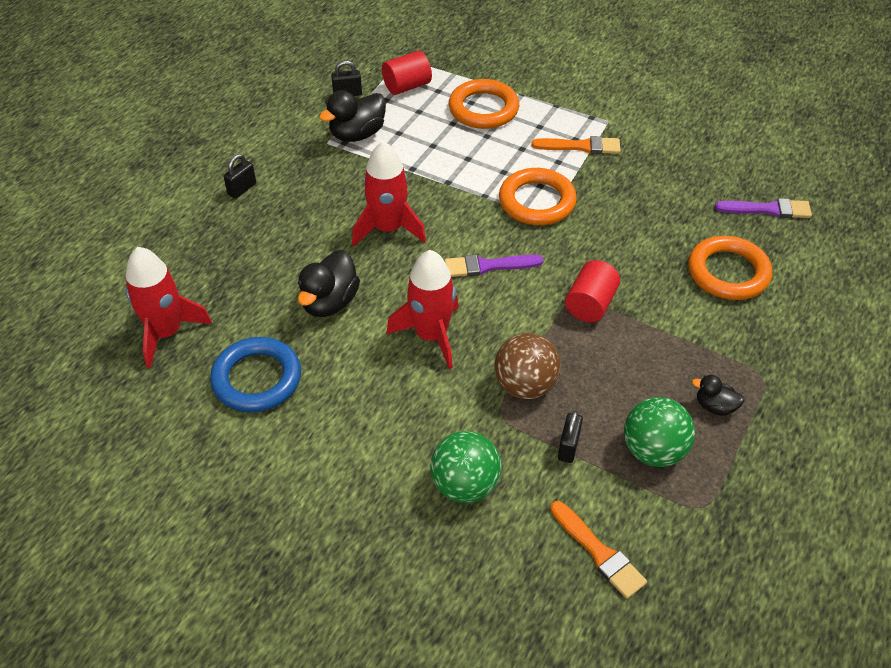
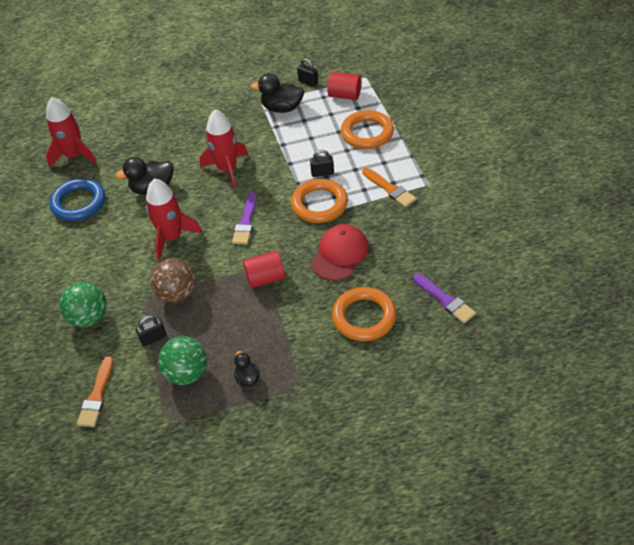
camera: 50 degrees right, 0 degrees up
(242, 189) = (192, 105): black padlock -> black padlock (322, 173)
(488, 266) = (246, 222): purple brush -> purple brush turned 120 degrees counterclockwise
(624, 233) = (340, 254): none -> red cap

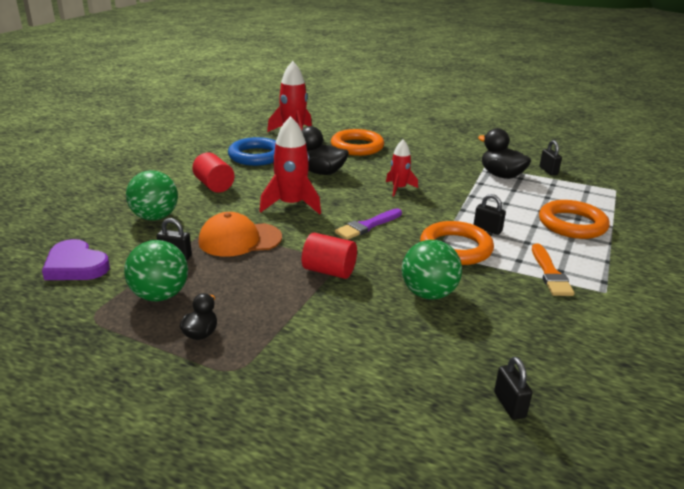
camera: 35 degrees right, 20 degrees down
(97, 395) = (75, 265): orange brush -> purple heart
(177, 294) = (239, 239): brown ball -> orange cap
(227, 169) = (399, 188): red rocket -> red rocket, size x0.60
(340, 254) = (428, 294): red cap -> green ball
(344, 95) = (577, 192): red cylinder -> red cylinder (214, 185)
(364, 317) = (386, 359): orange ring -> orange ring (357, 147)
(445, 300) = (509, 405): purple brush -> black padlock

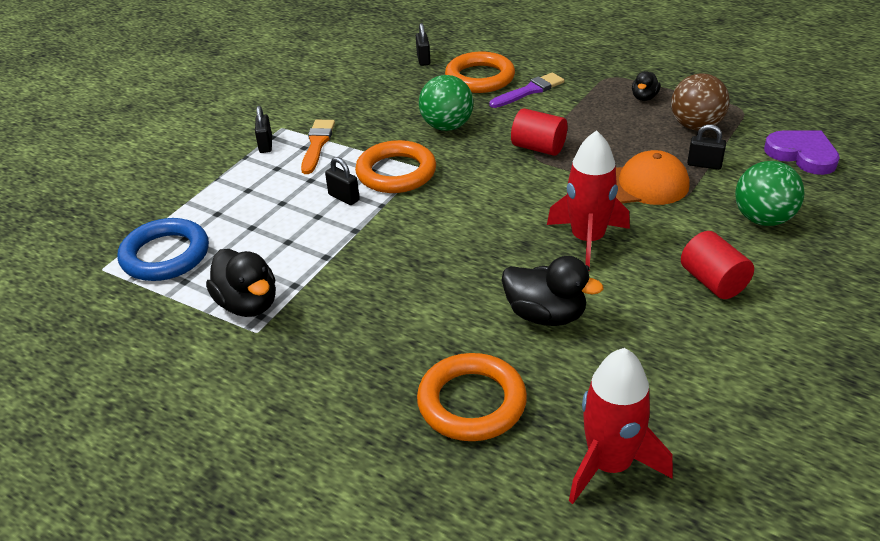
camera: 170 degrees left, 10 degrees up
(160, 295) = (696, 126): green ball -> brown ball
(256, 156) = (670, 368): blue ring -> blue ring (165, 255)
(367, 226) = (488, 204): purple brush -> purple brush (529, 91)
(399, 188) = (427, 273): red rocket -> none
(548, 171) = (158, 317): black padlock -> black padlock (266, 145)
(572, 224) = (233, 204): orange ring -> orange ring (480, 78)

